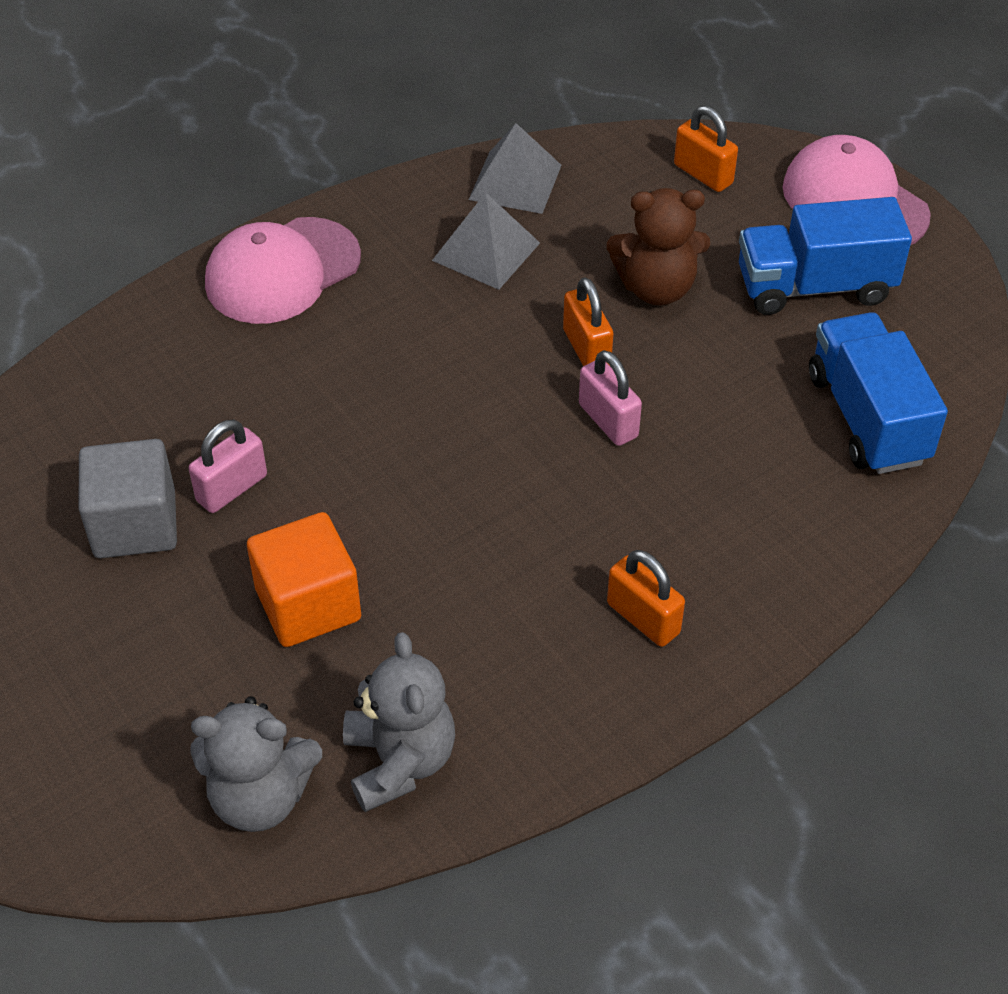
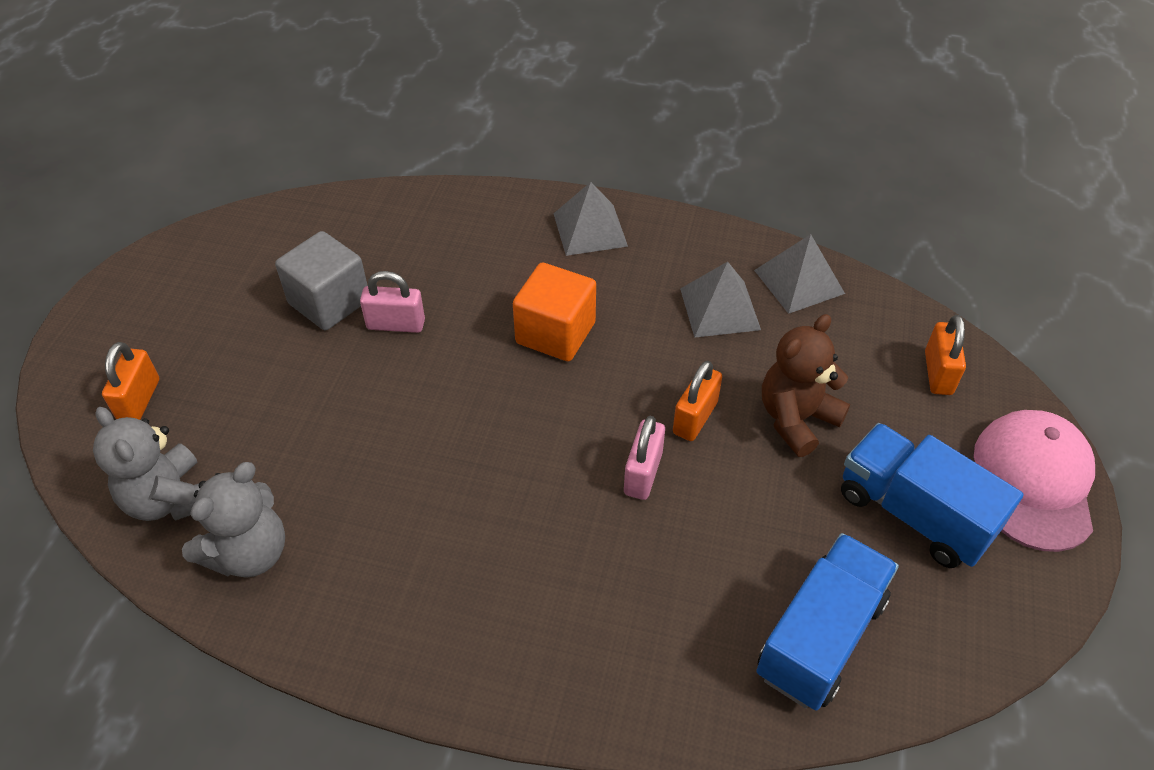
camera: 50 degrees right, 0 degrees up
(282, 271) = (590, 229): pink cap -> grey pyramid
(308, 604) = (337, 421): orange cube -> orange cube (555, 333)
(643, 618) = (484, 614): orange padlock -> orange padlock (139, 400)
(656, 288) = (796, 419): brown teddy bear -> brown teddy bear turned 90 degrees clockwise

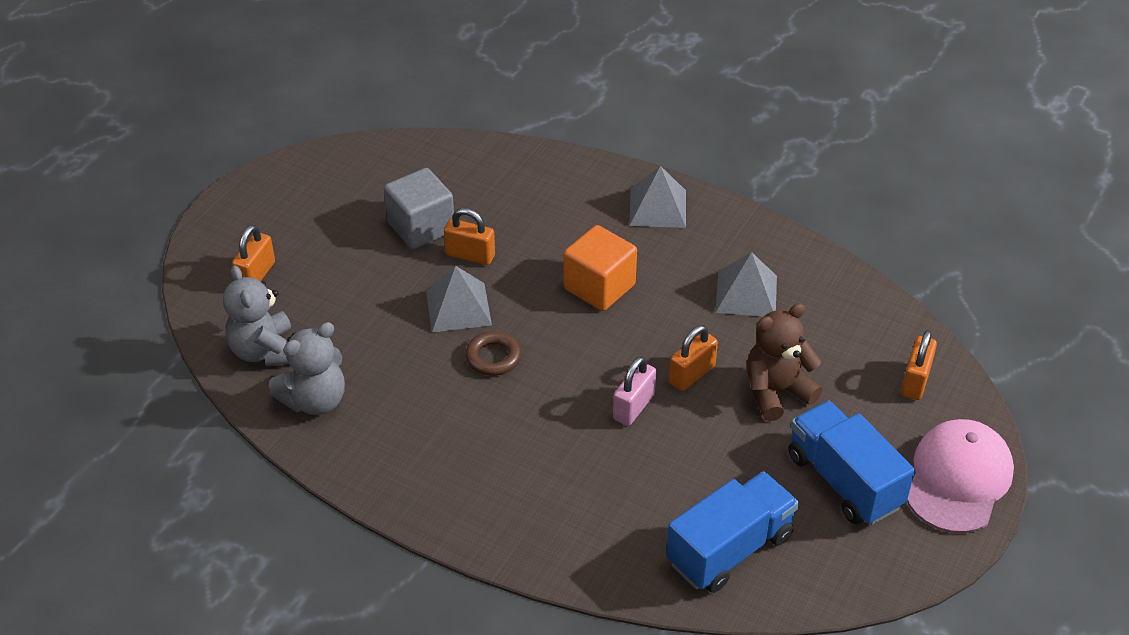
camera: 15 degrees right, 5 degrees down
(396, 324) = (470, 255): pink padlock -> orange padlock
(458, 446) = (493, 357): none -> brown ring
(799, 281) = (825, 284): grey pyramid -> grey pyramid (458, 307)

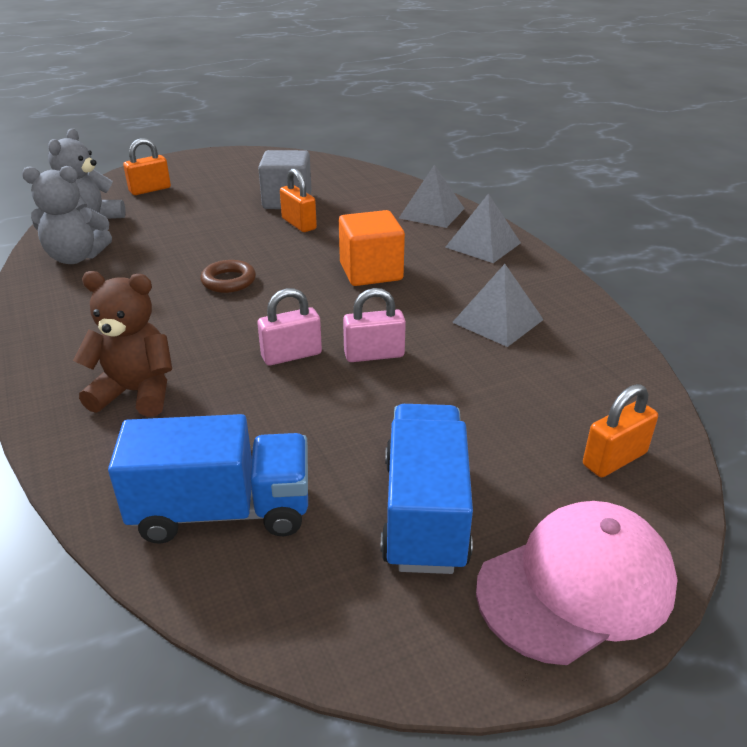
camera: 35 degrees right, 10 degrees down
(458, 307) = (248, 246): grey pyramid -> grey pyramid (431, 213)
(692, 374) = (374, 355): orange padlock -> pink padlock
(776, 392) = (440, 401): brown teddy bear -> brown teddy bear (136, 392)

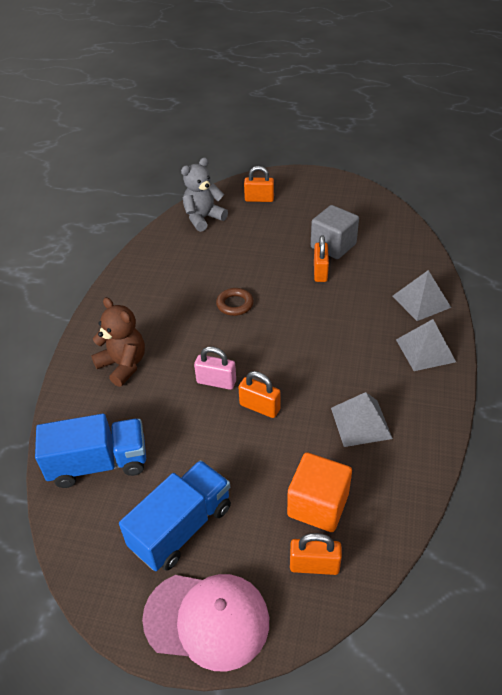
camera: 40 degrees right, 10 degrees up
(76, 257) = (173, 245): grey teddy bear -> none
(223, 511) = (99, 464): blue truck -> blue truck turned 45 degrees counterclockwise
(371, 272) = (324, 338): orange cube -> orange cube (318, 505)
(374, 355) = (260, 407): pink padlock -> orange padlock

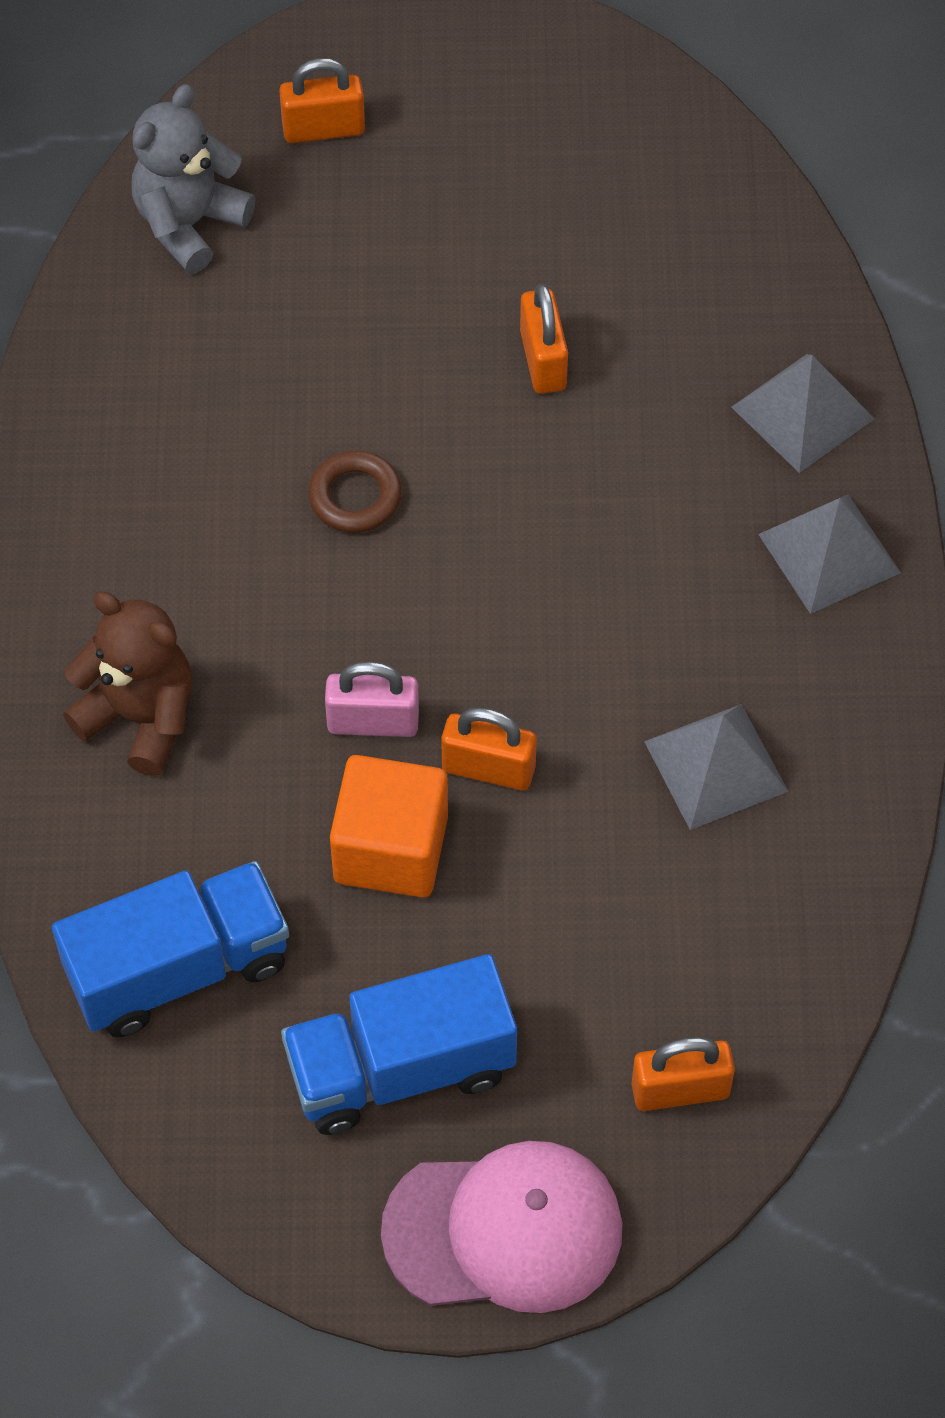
camera: 15 degrees left, 15 degrees up
(181, 527) = (401, 1068): blue truck -> blue truck turned 135 degrees counterclockwise
(318, 505) = (662, 968): orange cube -> orange cube (391, 849)
(333, 246) = (558, 268): grey cube -> none

